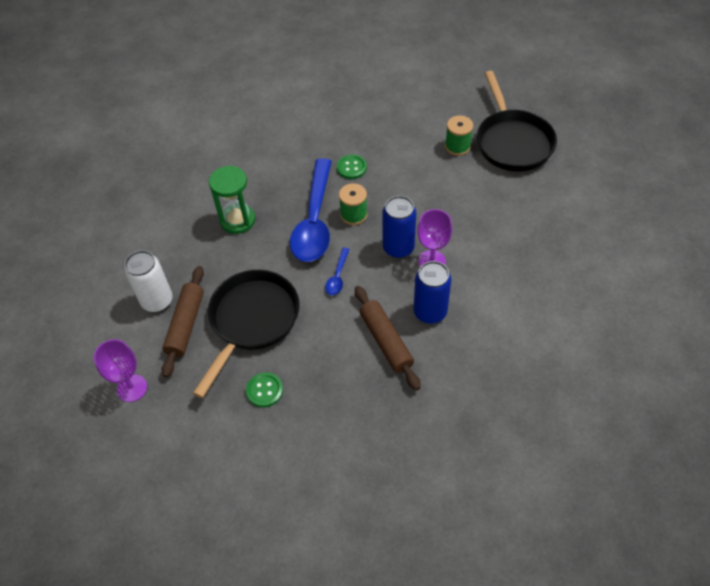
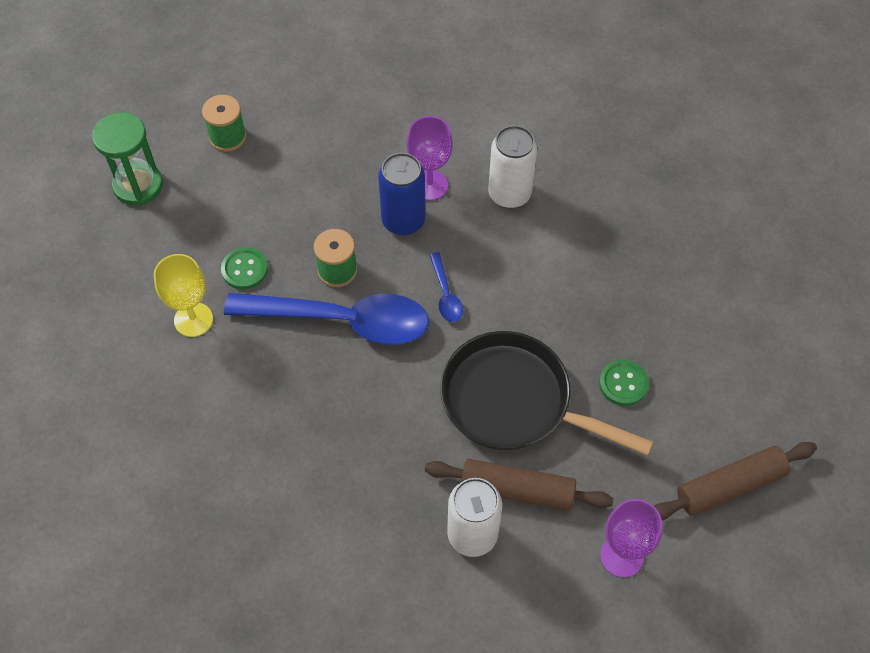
camera: 90 degrees left, 5 degrees up
(237, 220) = (327, 426): green hourglass -> green hourglass (138, 185)
(313, 148) = (193, 319): none -> yellow goblet
(337, 276) = (445, 294): blue spoon -> blue spoon turned 60 degrees clockwise
(386, 341) = (551, 244): brown rolling pin -> brown rolling pin (730, 486)
(430, 312) = (509, 194): blue can -> white can
(512, 142) = (231, 75): black pan -> none

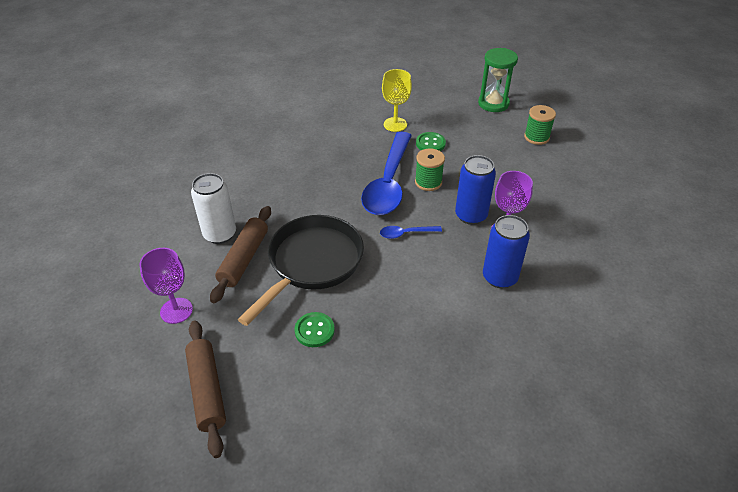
camera: 95 degrees right, 15 degrees down
(509, 194) = (499, 277): white can -> blue can

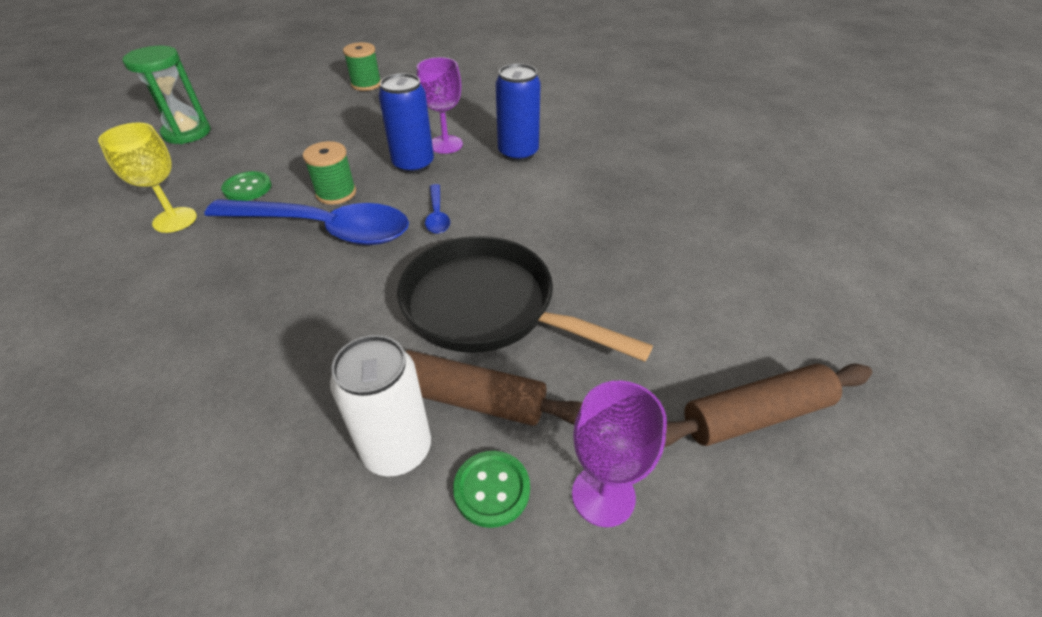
camera: 90 degrees left, 0 degrees up
(314, 330) = (617, 299): green button -> green button (492, 489)
(536, 137) = (282, 110): green spool -> green spool (366, 84)

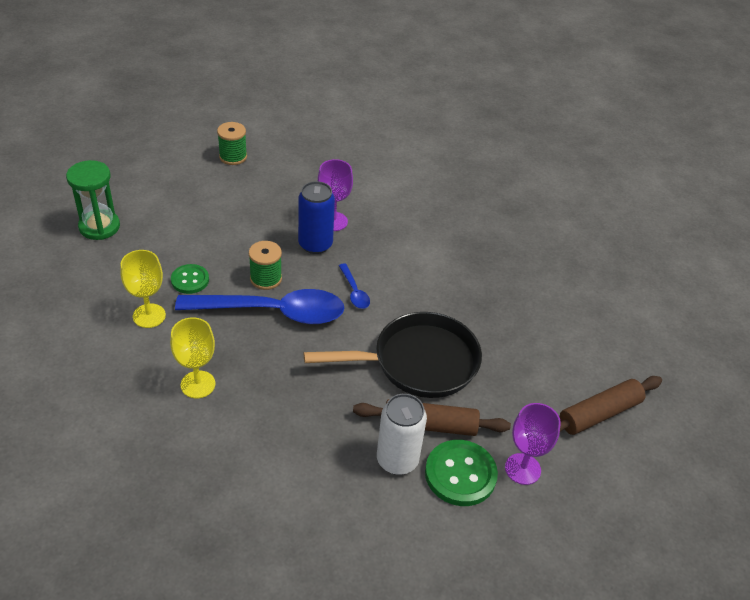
camera: 15 degrees left, 0 degrees up
(176, 304) = (198, 384): none -> yellow goblet
(487, 307) = (418, 362): black pan -> black pan turned 150 degrees clockwise
(492, 489) = (460, 474): green button -> green button, size x1.62
(518, 153) = (396, 225): blue can -> none

